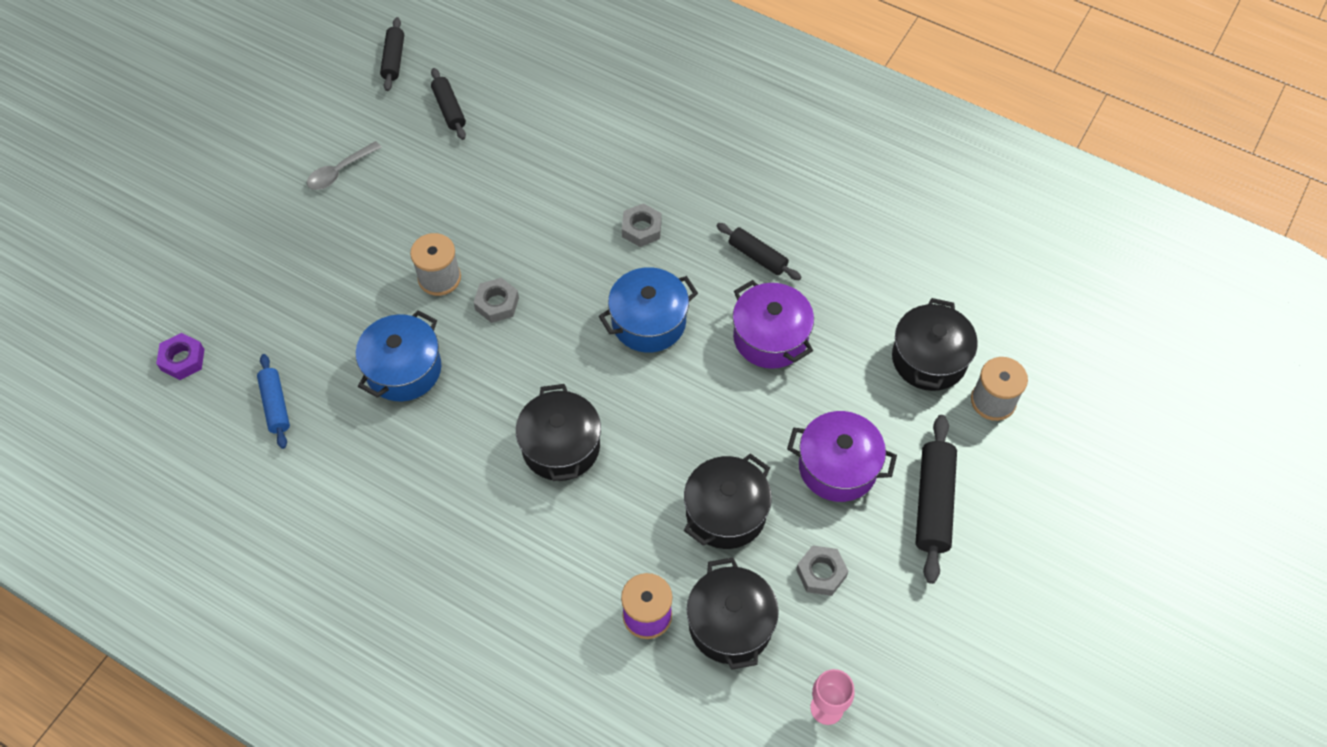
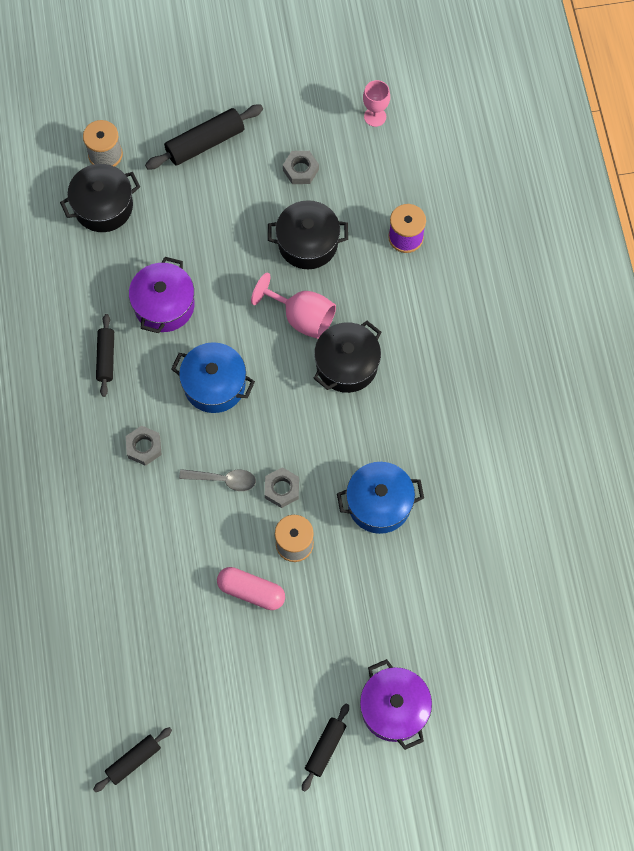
camera: 130 degrees left, 10 degrees up
(183, 360) = (498, 651): purple nut -> none
(275, 405) = (473, 558): blue rolling pin -> none
(339, 172) = (268, 697): grey spoon -> grey spoon (223, 480)
(434, 219) = (251, 591): none -> pink capsule
(449, 109) = (147, 671): black rolling pin -> black rolling pin (325, 748)
(648, 445) = (301, 317): none -> pink goblet
(730, 624) = (372, 193): black pot -> none
(837, 467) = (225, 206): purple pot -> purple pot (394, 708)

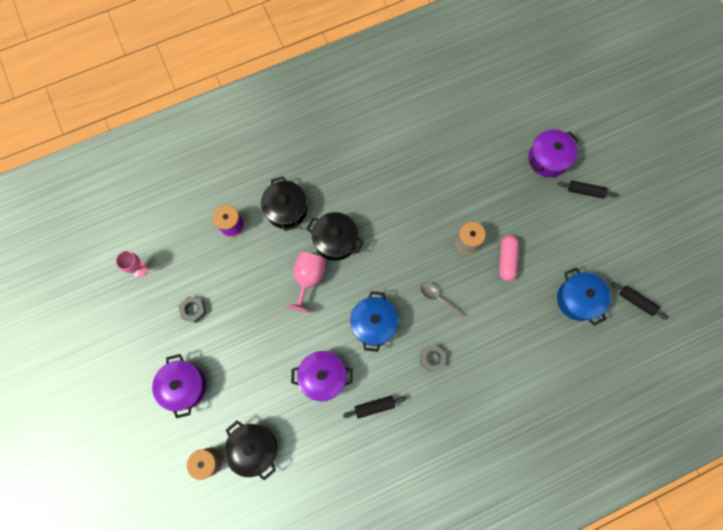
camera: 105 degrees left, 5 degrees up
(205, 143) = (184, 386): black rolling pin -> purple pot
(223, 480) = (439, 298): grey spoon -> grey spoon turned 45 degrees counterclockwise
(282, 489) = (433, 259): grey nut -> none
(308, 243) = (251, 289): black pot -> black pot (286, 209)
(379, 503) = (424, 197): blue pot -> blue pot (578, 299)

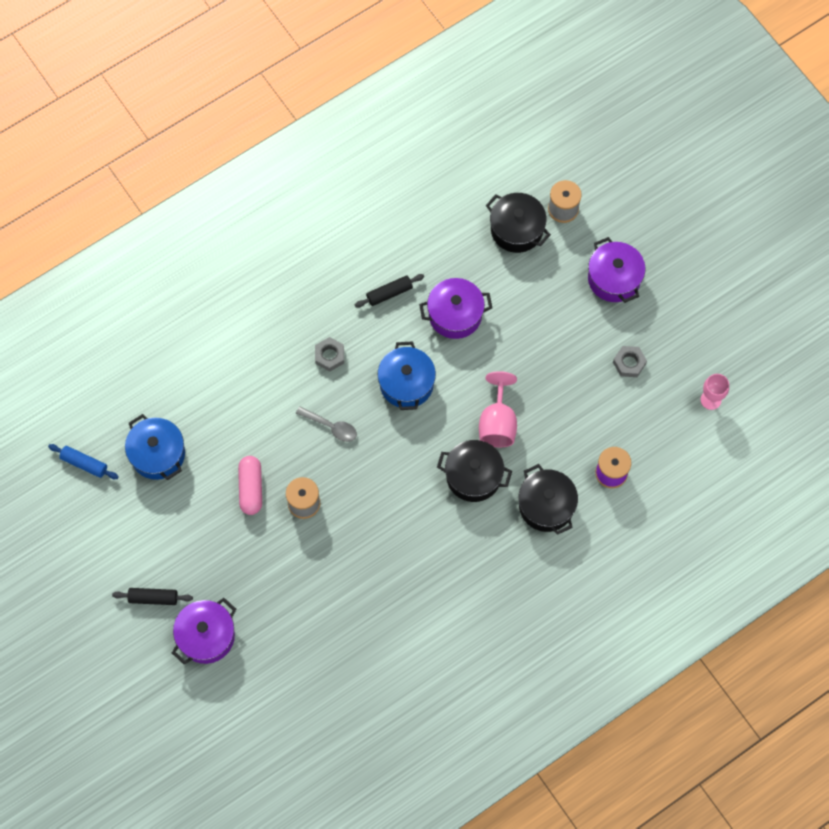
camera: 170 degrees right, 5 degrees down
(636, 301) = (84, 464): black rolling pin -> blue rolling pin

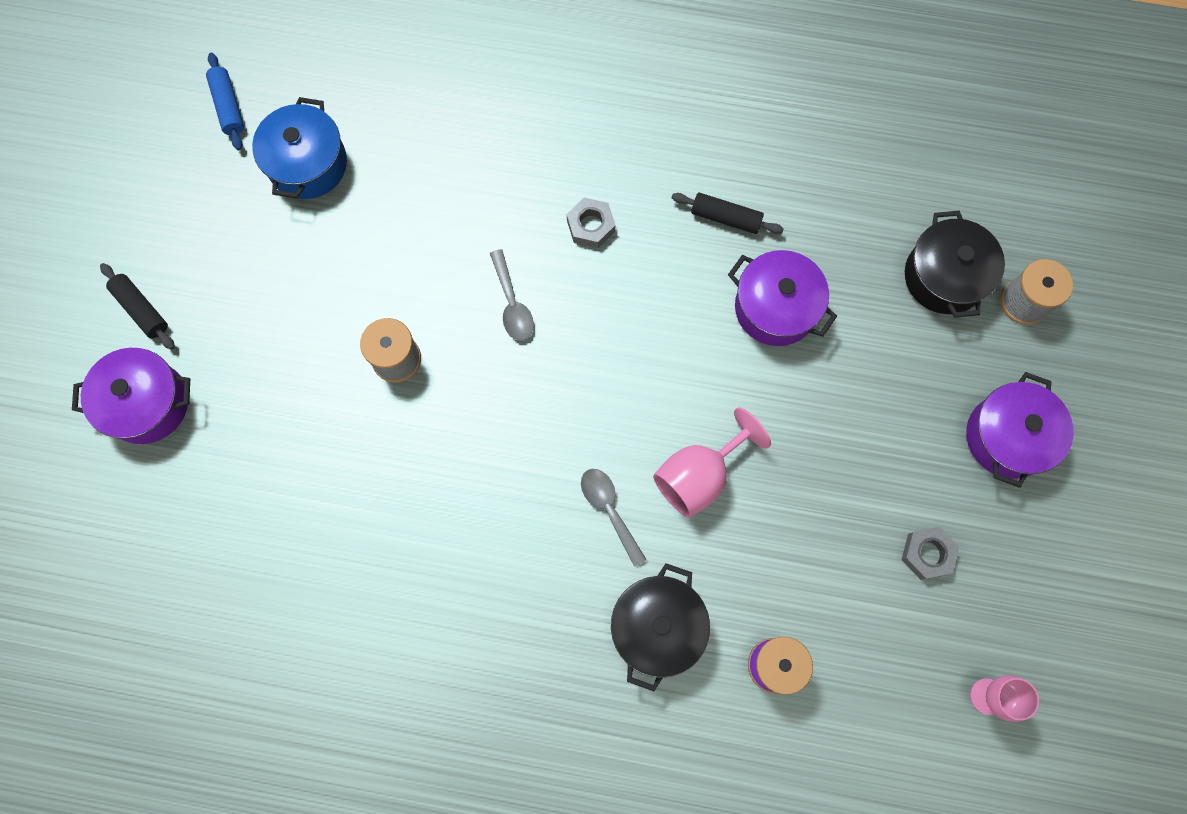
camera: 45 degrees right, 5 degrees up
(251, 488) = (360, 290): pink capsule -> none
(406, 383) = (642, 333): blue pot -> none
(473, 476) = (609, 510): black pot -> grey spoon

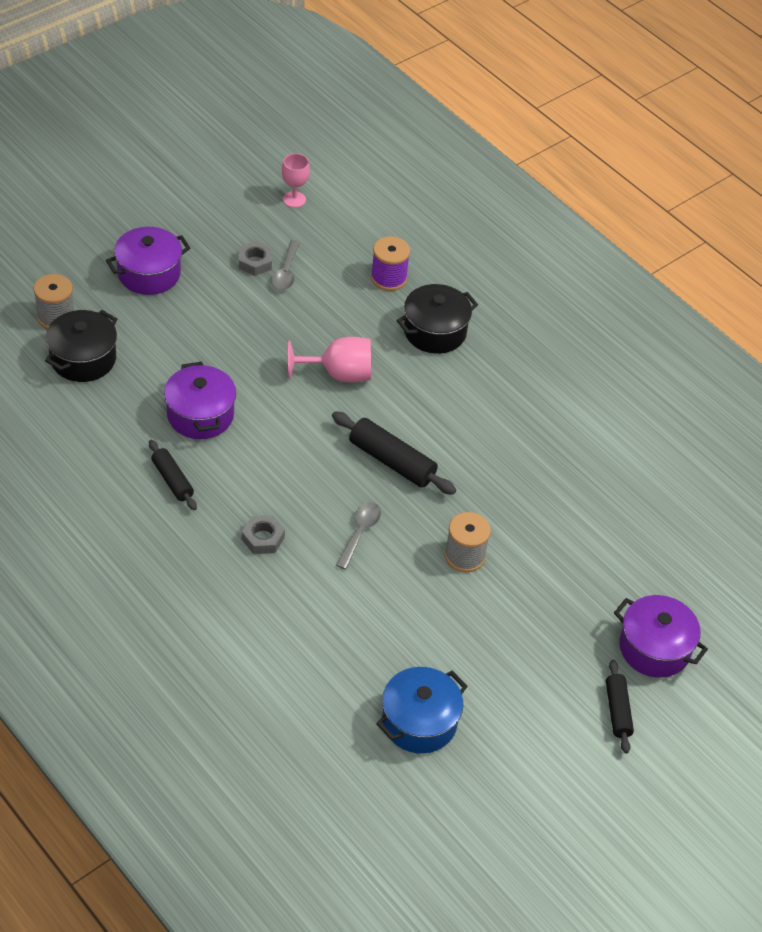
camera: 145 degrees left, 25 degrees down
(228, 106) = (444, 811): blue rolling pin -> none
(553, 410) = (391, 461): none -> black rolling pin
(609, 510) = (408, 394): grey spoon -> grey spoon (286, 272)

